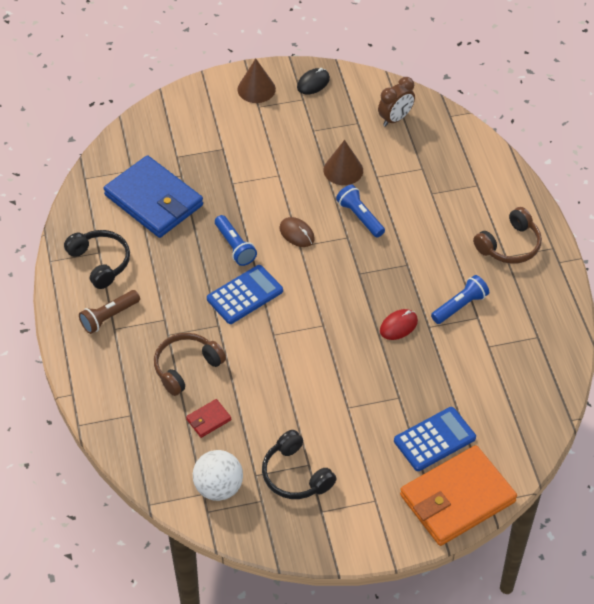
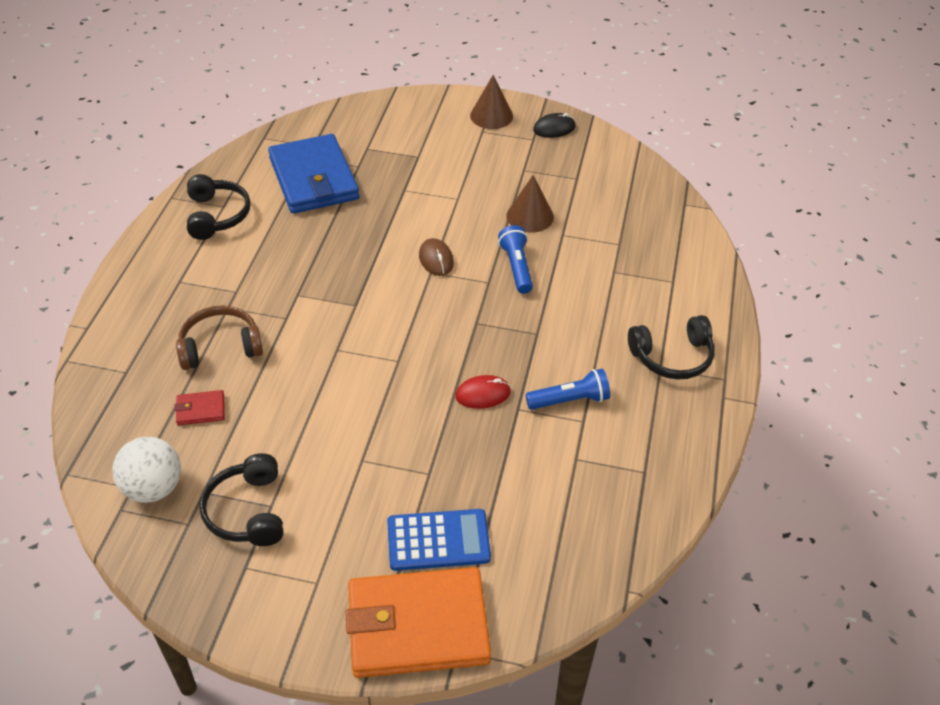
camera: 25 degrees right, 5 degrees down
(109, 317) = (183, 268): brown flashlight -> none
(235, 246) = (362, 248): blue flashlight -> none
(245, 295) = (336, 299): blue calculator -> none
(395, 119) = (620, 187): brown clock -> none
(509, 245) = (672, 357): brown headphones -> black headphones

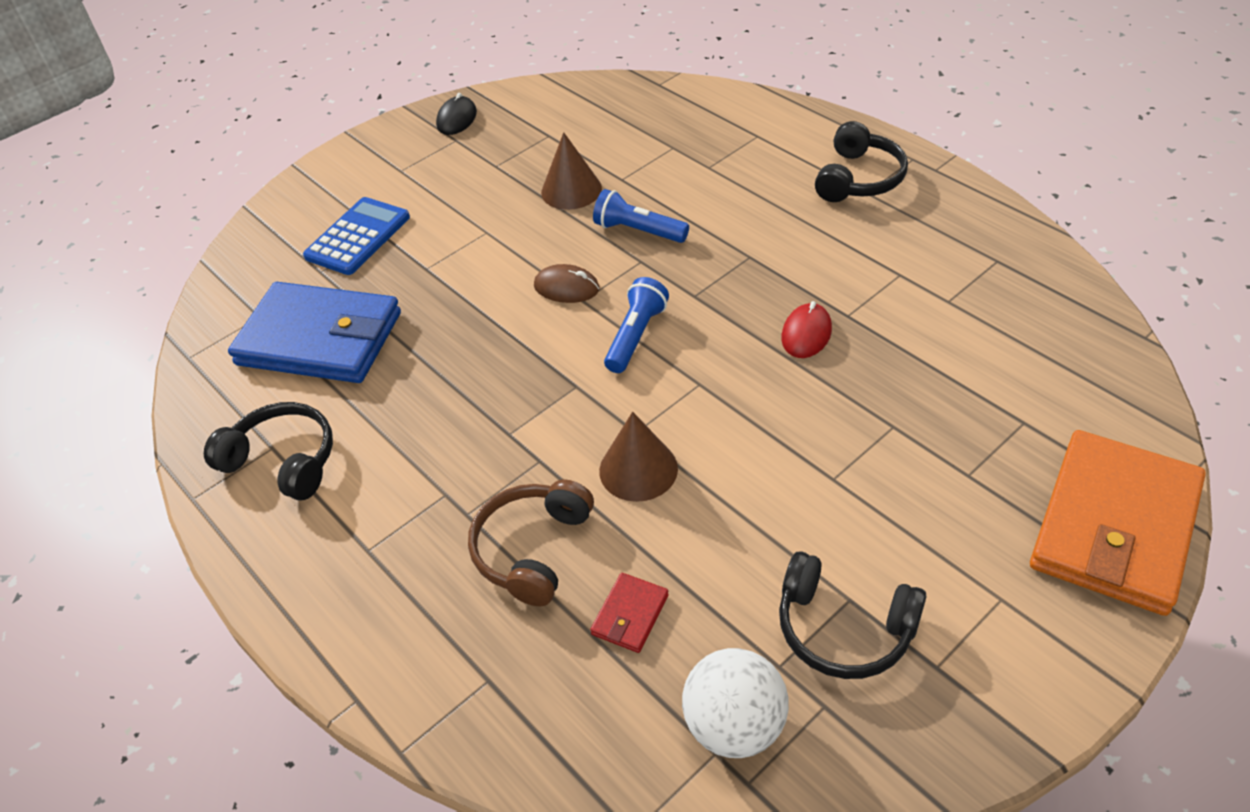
camera: 50 degrees left, 0 degrees up
(438, 540) = (998, 458): blue calculator -> blue calculator (358, 237)
(491, 116) = (384, 153): brown cone -> brown cone (638, 469)
(570, 400) = (864, 272): blue flashlight -> blue flashlight (636, 336)

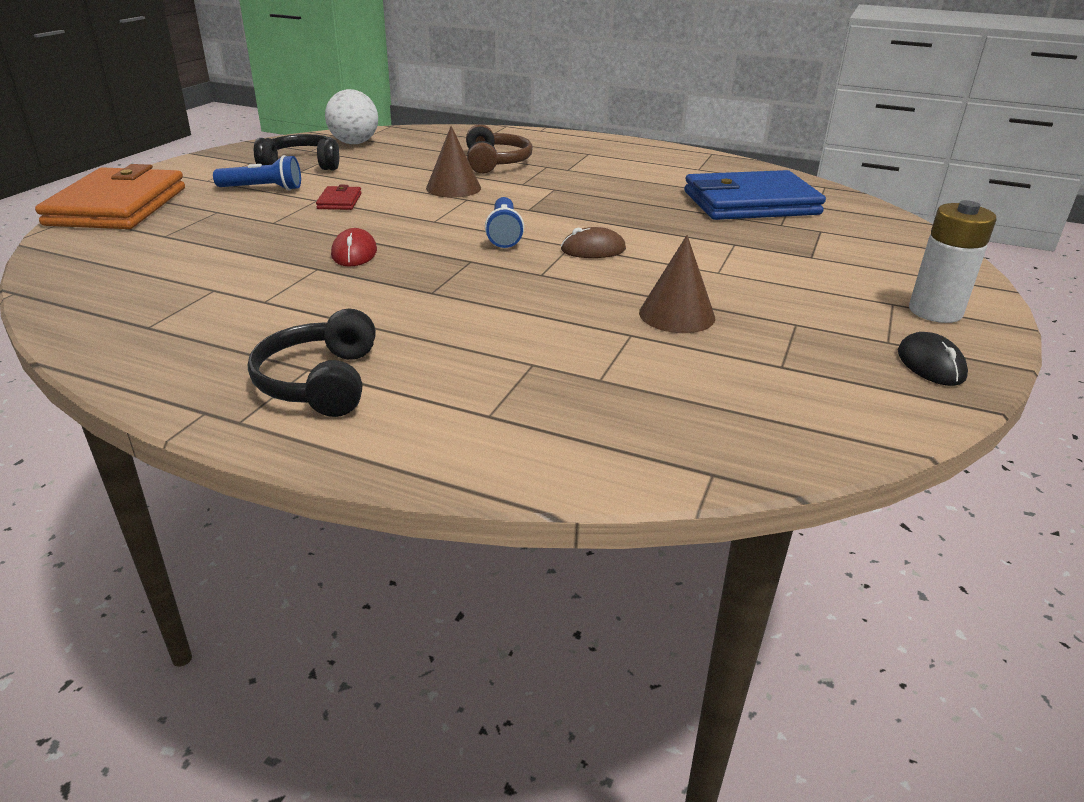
camera: 150 degrees right, 15 degrees down
(283, 461) = (683, 166): black headphones -> none
(358, 237) = (831, 252): blue calculator -> none
(384, 157) = (935, 312): none -> white battery
(630, 615) = (424, 155): red wallet -> red wallet (339, 201)
(638, 231) = (564, 293): blue flashlight -> blue flashlight (263, 189)

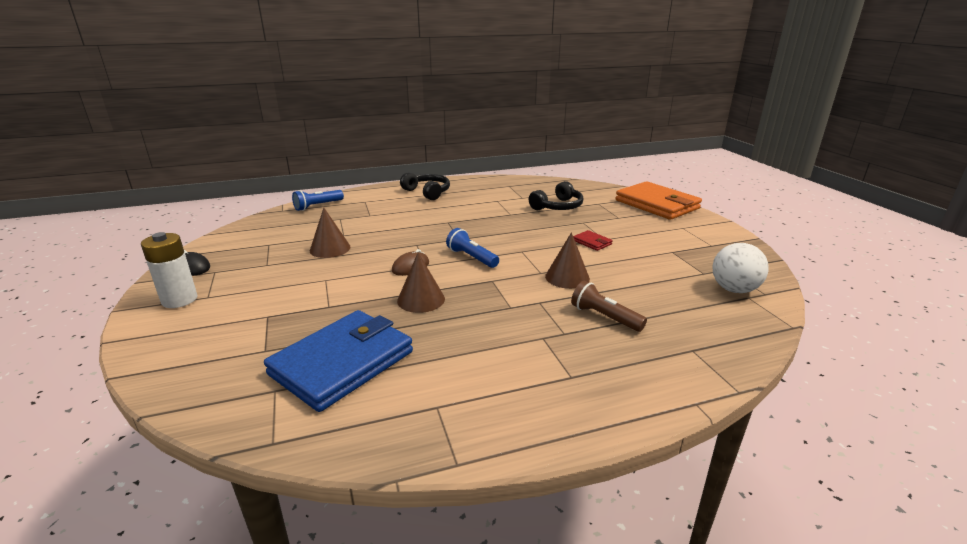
camera: 140 degrees right, 5 degrees down
(263, 189) = (644, 234): blue flashlight -> blue flashlight (318, 206)
(302, 164) = (687, 256): black headphones -> black headphones (557, 206)
(354, 253) = (513, 223): red mouse -> none
(495, 162) = (604, 317): brown headphones -> brown flashlight
(628, 218) = (421, 299): none -> brown cone

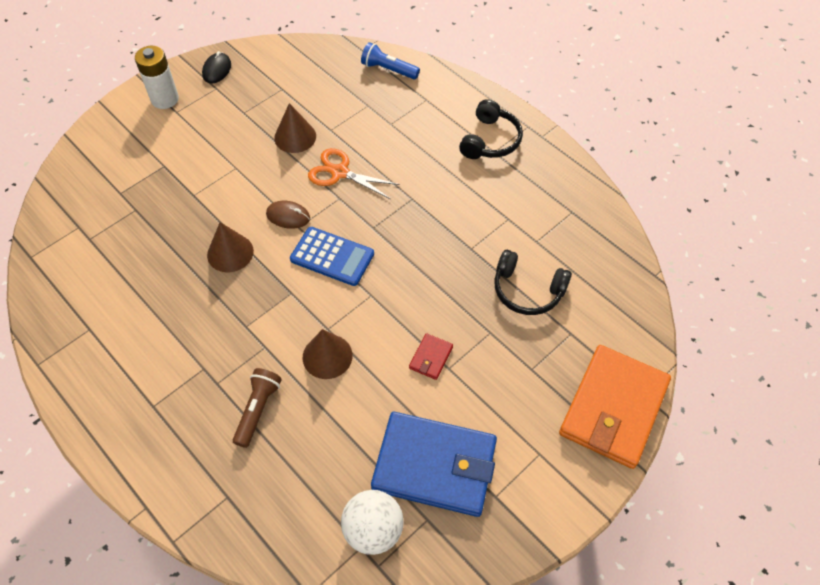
camera: 65 degrees right, 30 degrees up
(342, 363) = (120, 247): blue wallet -> blue wallet (435, 466)
(392, 239) = (340, 173): none -> orange scissors
(471, 257) = (332, 257): blue flashlight -> blue calculator

